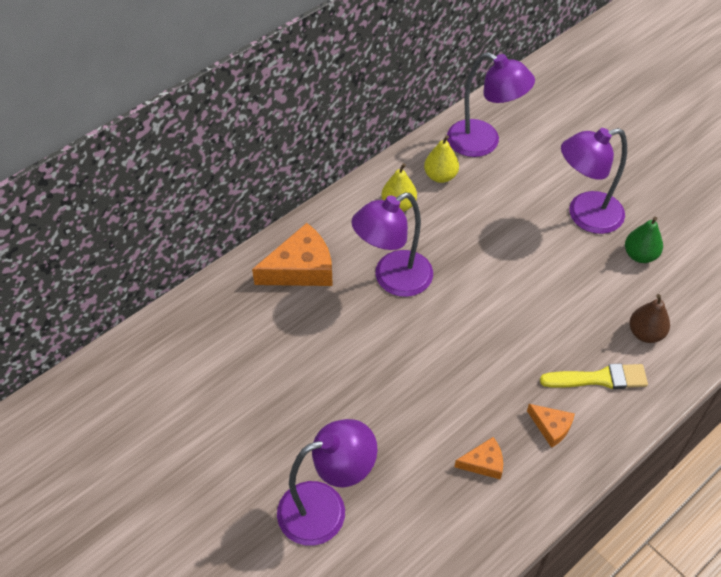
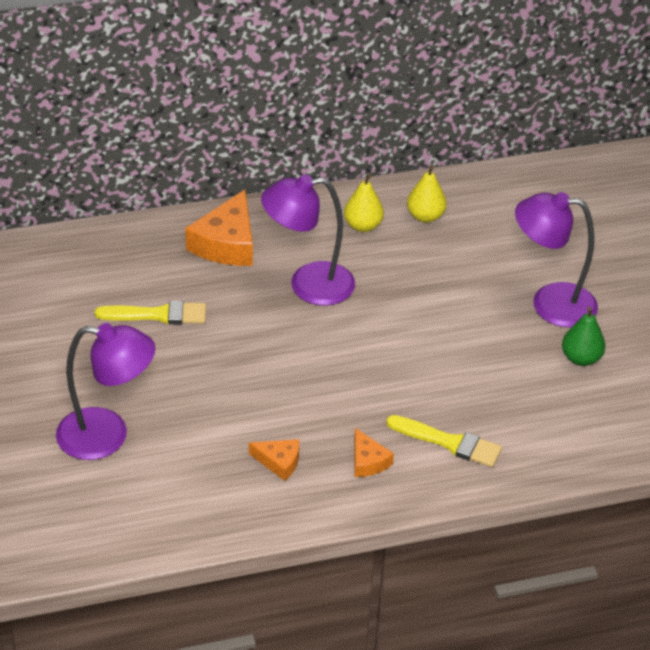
camera: 25 degrees right, 10 degrees down
(289, 364) = (157, 315): none -> yellow brush
(301, 268) = (226, 243): orange cheese -> orange cheese turned 105 degrees clockwise
(483, 143) = (494, 203): purple lamp -> none
(645, 333) = (529, 425): brown pear -> none

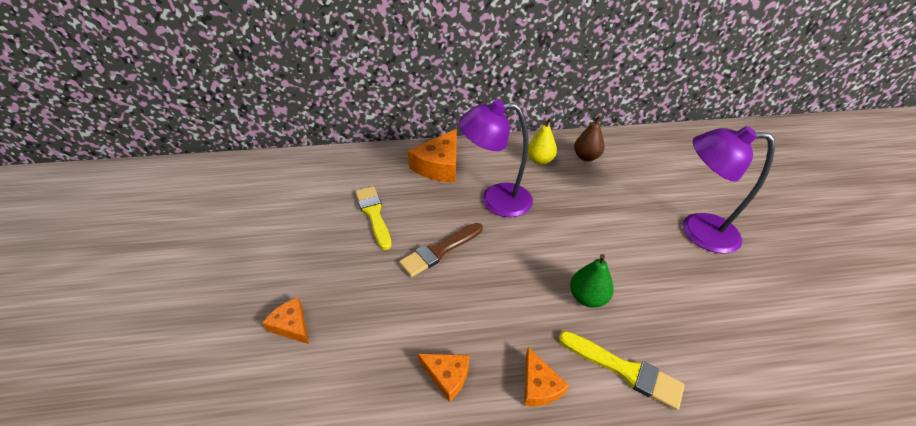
camera: 10 degrees right, 0 degrees up
(107, 436) = (291, 325): purple lamp -> orange cheese
(157, 315) = (373, 214): yellow brush -> yellow brush turned 120 degrees counterclockwise
(249, 350) = (440, 251): none -> brown brush
(425, 216) = (586, 157): yellow pear -> brown pear
(581, 358) = (739, 284): green pear -> green pear (587, 297)

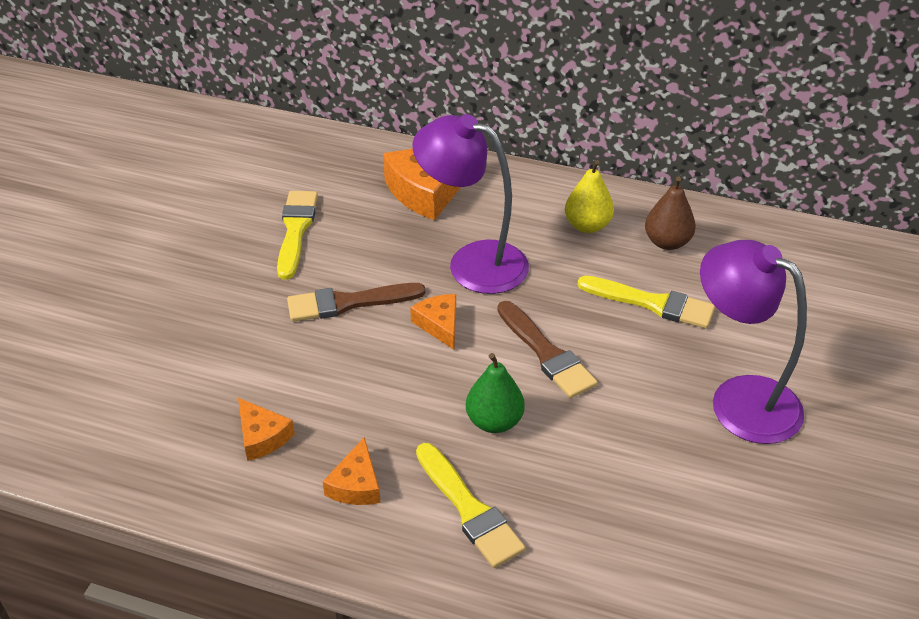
camera: 25 degrees right, 0 degrees up
(291, 325) = (129, 326): orange cheese -> orange cheese (439, 324)
(580, 241) = (546, 353): none -> brown brush
(608, 192) = (652, 303): none -> yellow brush

